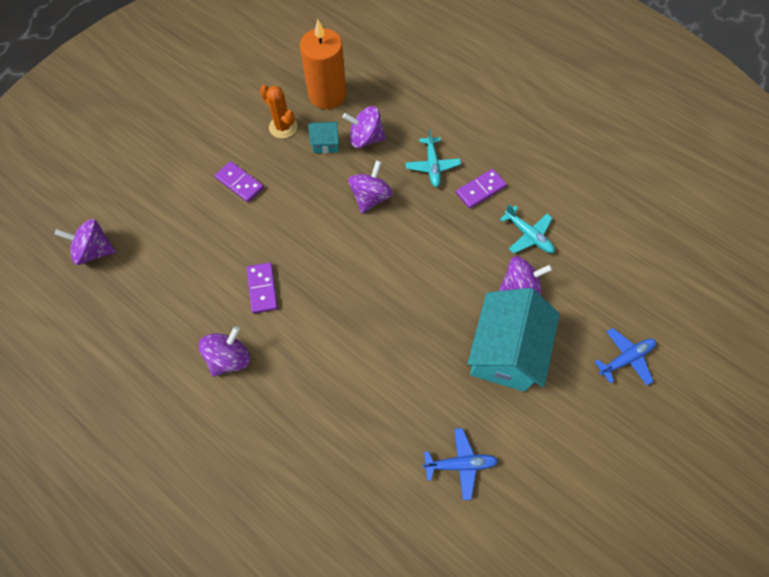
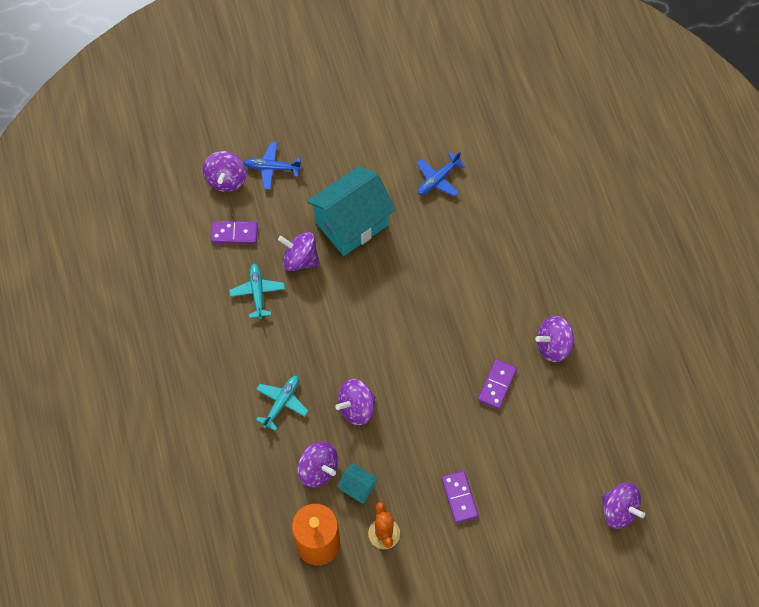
camera: 145 degrees left, 0 degrees up
(460, 464) = (438, 179): blue plane -> blue plane turned 75 degrees counterclockwise
(480, 190) = (260, 354): purple domino -> purple domino (234, 233)
(652, 317) = (226, 179): none -> purple spinning top

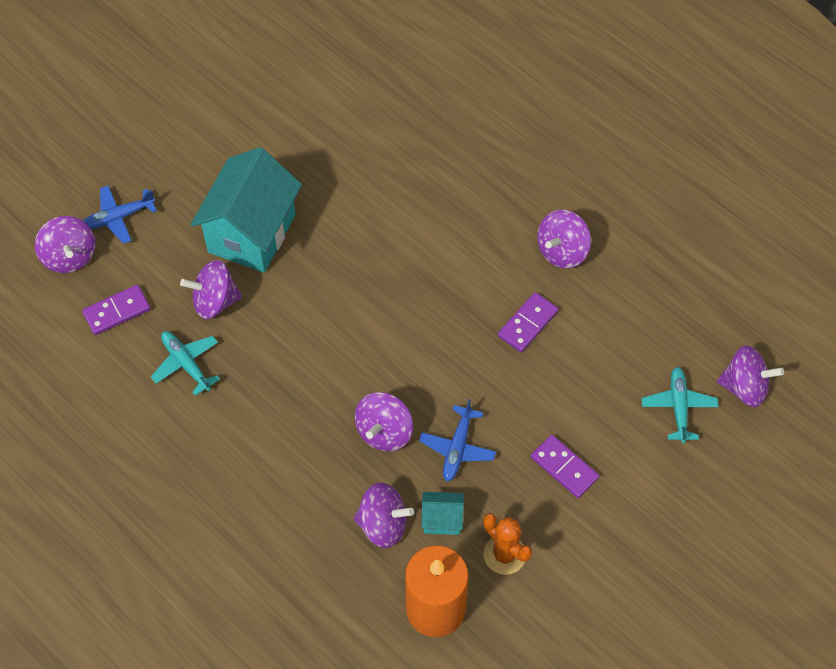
camera: 30 degrees left, 5 degrees down
(281, 403) = (292, 472): turquoise plane -> turquoise plane (678, 407)
(438, 179) = (322, 138): blue plane -> blue plane (457, 448)
(497, 385) = (528, 324): purple domino -> purple domino turned 45 degrees clockwise

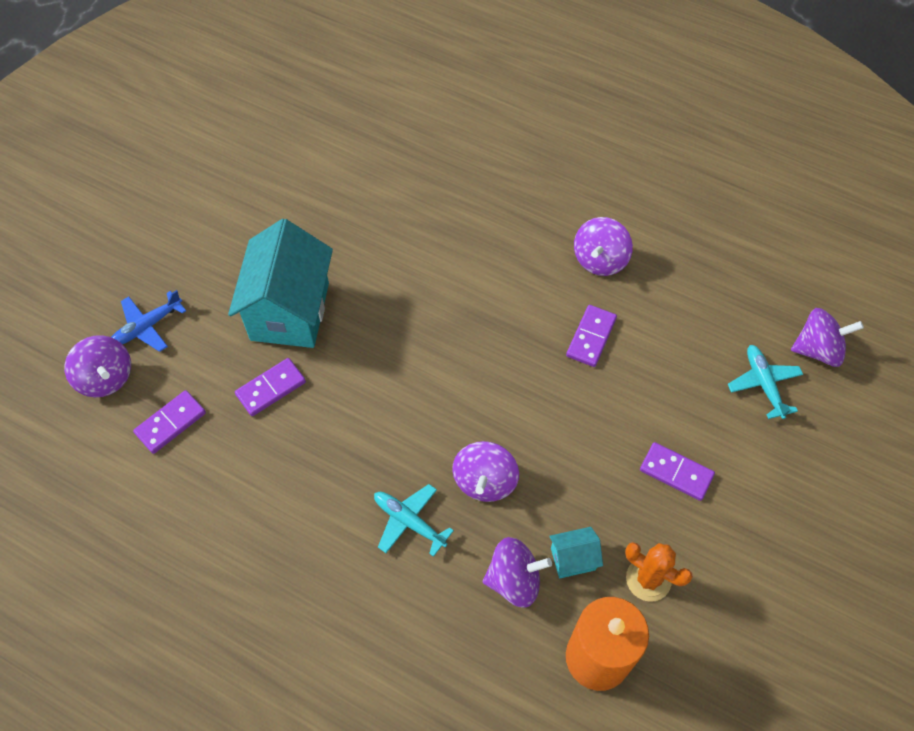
camera: 15 degrees left, 0 degrees up
(186, 364) = (259, 460): turquoise plane -> turquoise plane (409, 522)
(215, 301) = (271, 388): purple spinning top -> purple domino
(457, 448) = (564, 479): blue plane -> none

